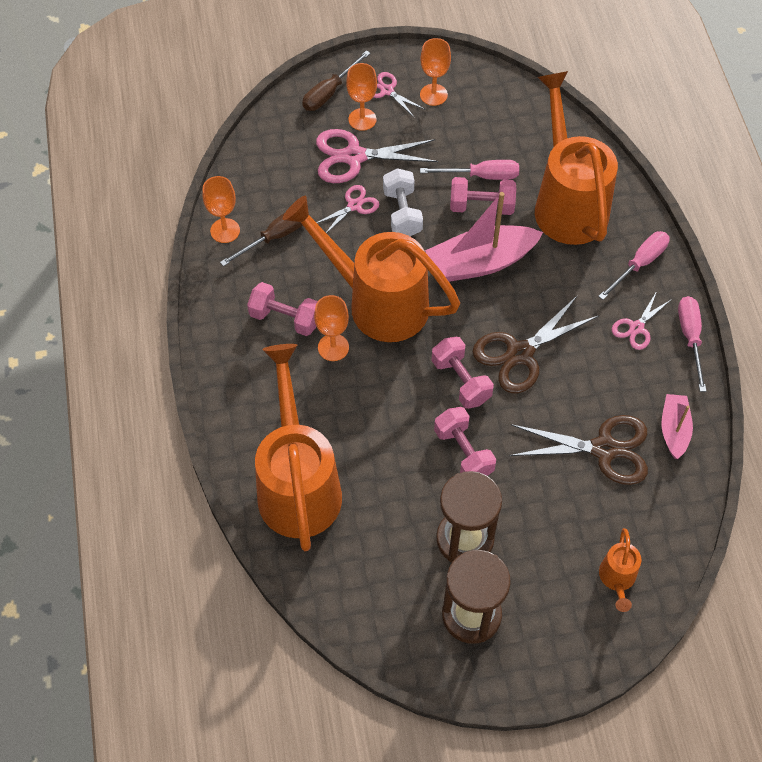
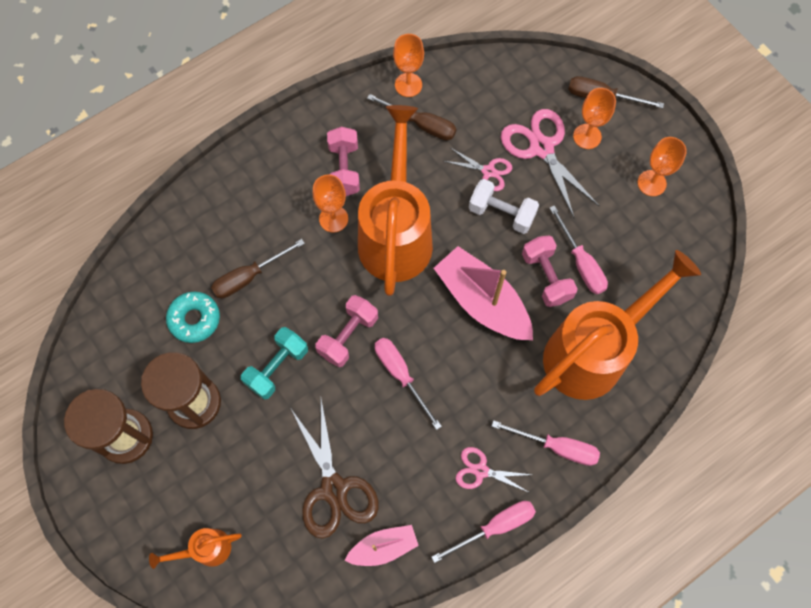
camera: 65 degrees right, 10 degrees up
(298, 484) = (191, 250): orange watering can -> none
(356, 443) = (249, 277): none -> brown screwdriver
(376, 508) = (194, 319): none -> turquoise donut
(387, 91) = (632, 142): pink scissors -> none
(402, 213) = (501, 213): white dumbbell -> white dumbbell turned 60 degrees clockwise
(463, 453) = (277, 367): pink dumbbell -> turquoise dumbbell
(520, 353) = (401, 375): brown scissors -> pink screwdriver

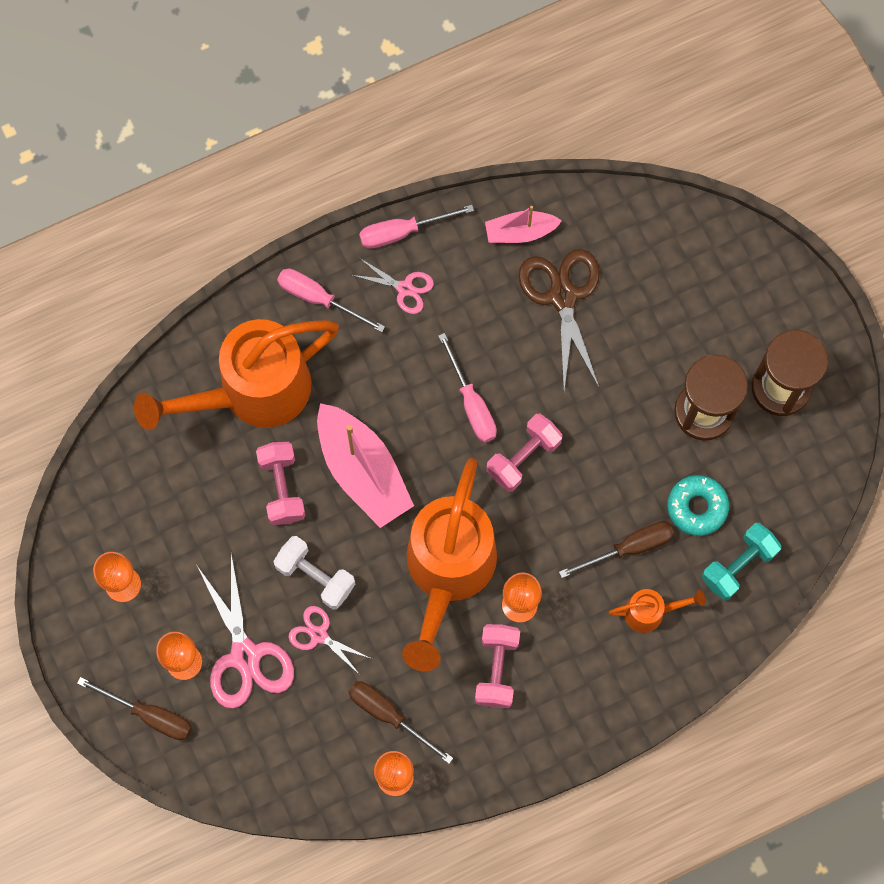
camera: 170 degrees left, 5 degrees up
(206, 549) = (701, 260): orange watering can -> orange watering can (650, 612)
(277, 367) = (608, 435): turquoise dumbbell -> turquoise dumbbell (738, 565)
(581, 263) = (237, 498): pink screwdriver -> none

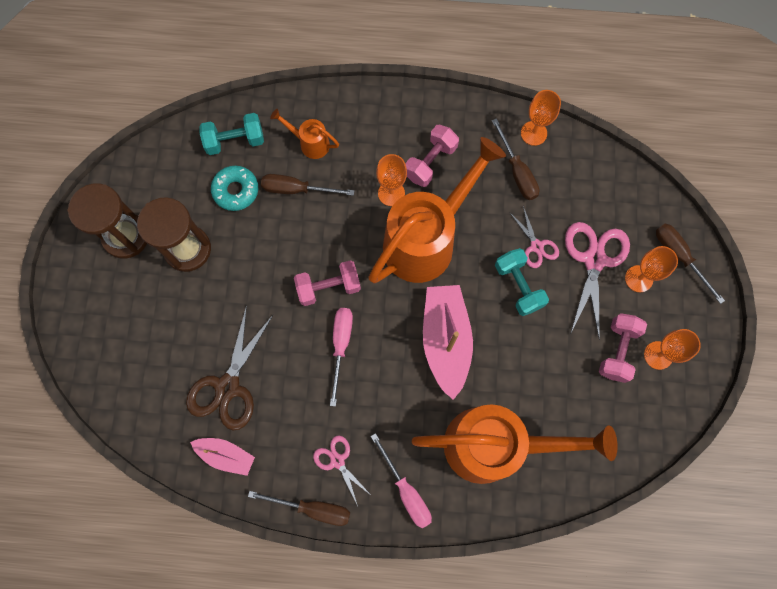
camera: 150 degrees left, 0 degrees up
(282, 488) = (509, 361): pink dumbbell -> pink dumbbell (617, 350)
(315, 576) = (518, 286): white dumbbell -> turquoise dumbbell
(402, 231) = (312, 508): pink screwdriver -> brown screwdriver

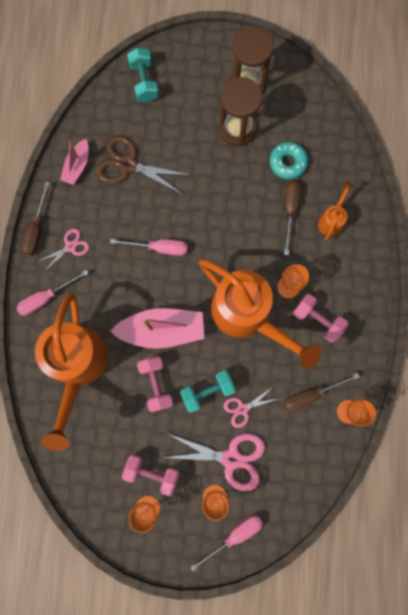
camera: 90 degrees right, 5 degrees up
(235, 141) = (331, 160): turquoise dumbbell -> turquoise dumbbell (144, 82)
(328, 287) = (206, 237): pink dumbbell -> pink dumbbell (156, 384)
(679, 257) = (234, 535): brown screwdriver -> pink screwdriver

